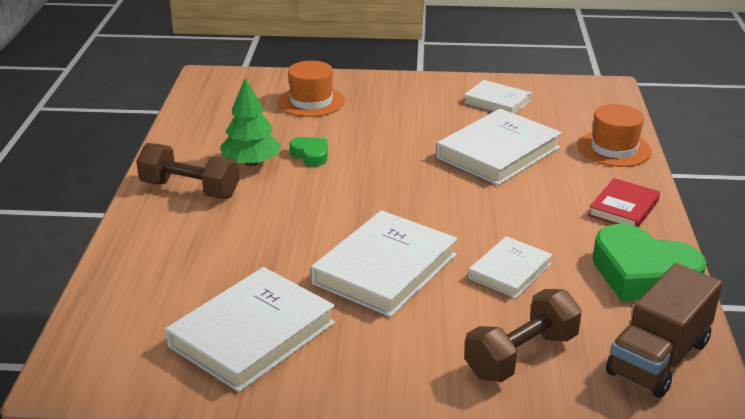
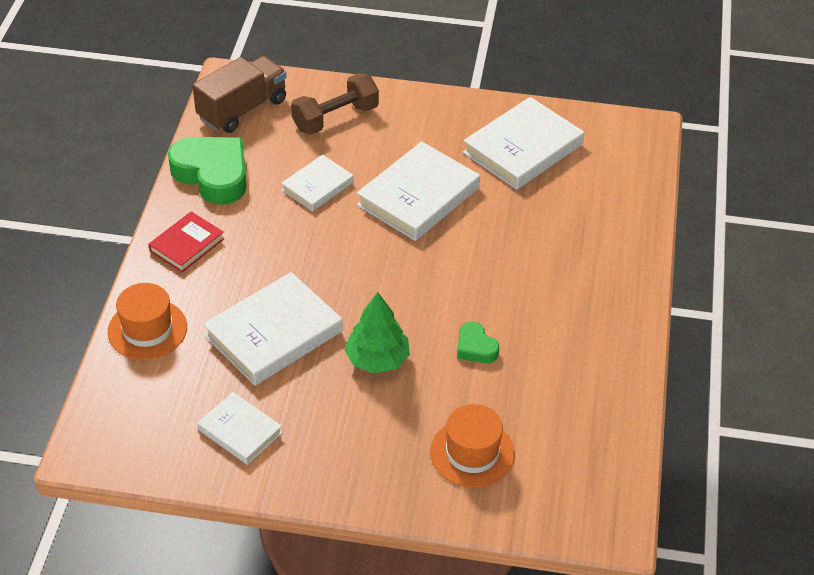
camera: 175 degrees left, 15 degrees up
(190, 189) = (596, 305): brown dumbbell -> none
(251, 163) = (538, 340): green tree -> green tree (377, 359)

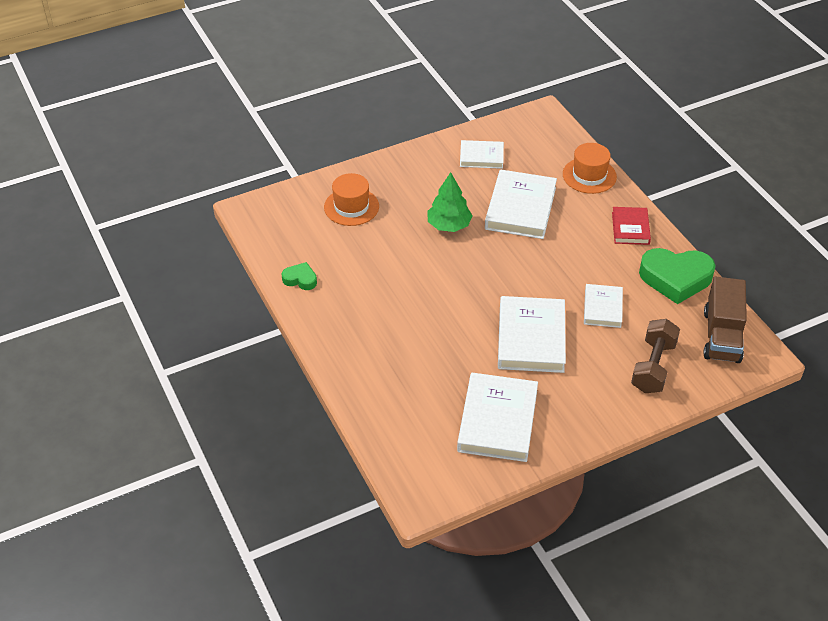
camera: 145 degrees right, 0 degrees up
(475, 347) = (399, 261): green heart -> green heart (300, 279)

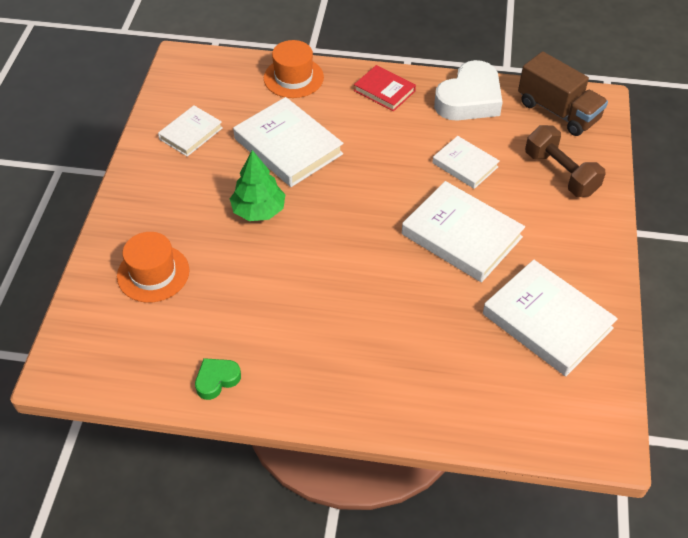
camera: 55 degrees left, 5 degrees up
(675, 278) = (469, 99): green heart -> white heart

